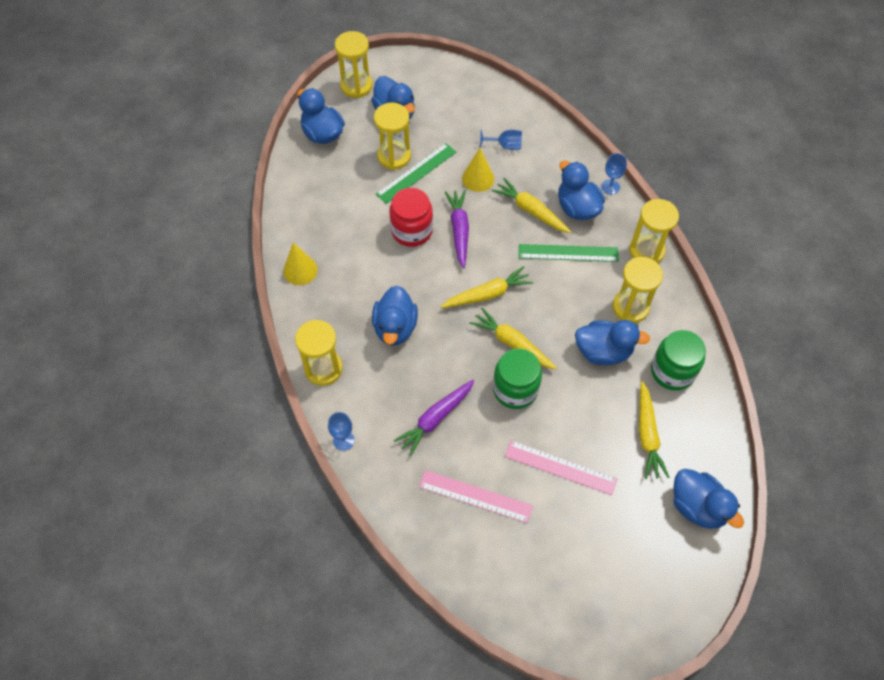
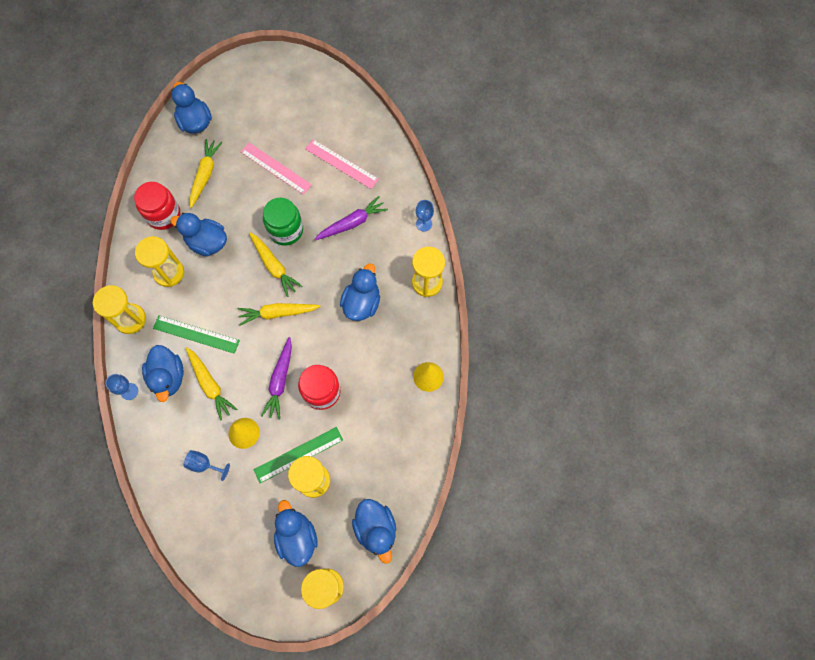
camera: 165 degrees left, 10 degrees up
(672, 371) = (163, 215): green jar -> red jar

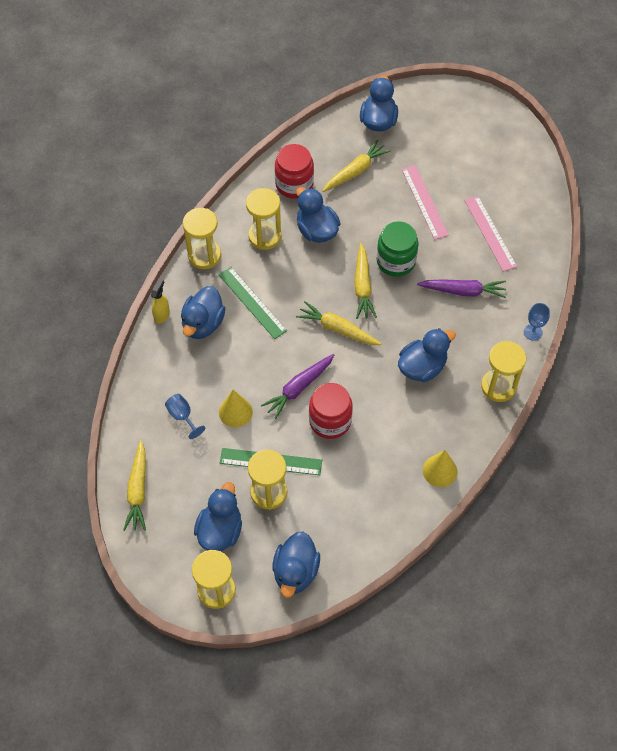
camera: 35 degrees right, 10 degrees down
(129, 391) = (162, 315): blue goblet -> yellow spray bottle
(210, 385) = (234, 352): yellow carrot -> yellow carrot (138, 490)

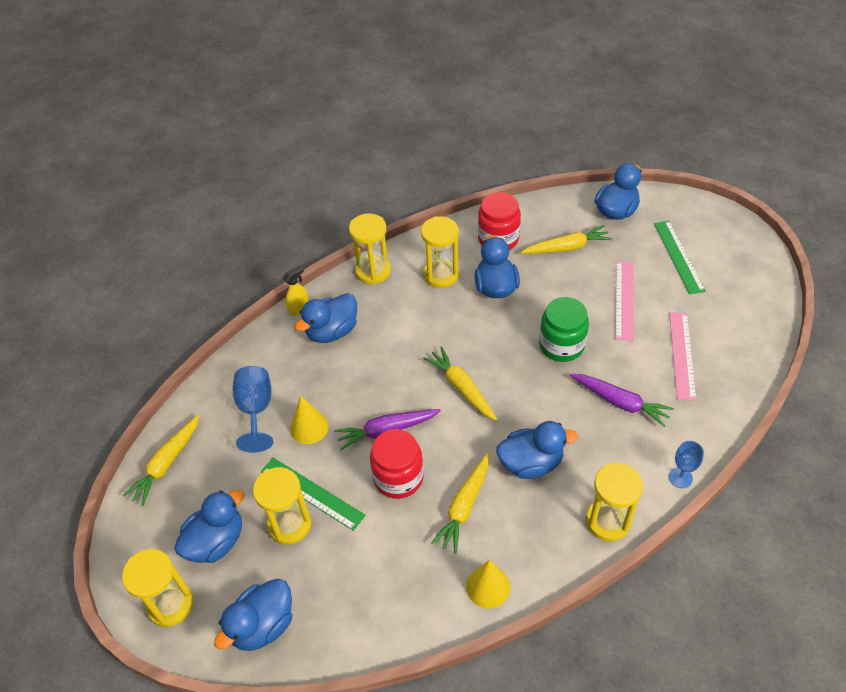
camera: 30 degrees right, 10 degrees down
(182, 416) = (256, 410): blue goblet -> blue goblet, size x1.62
(252, 302) = (391, 330): green ruler -> green ruler (678, 256)
(362, 286) = (512, 356): yellow carrot -> yellow carrot (464, 506)

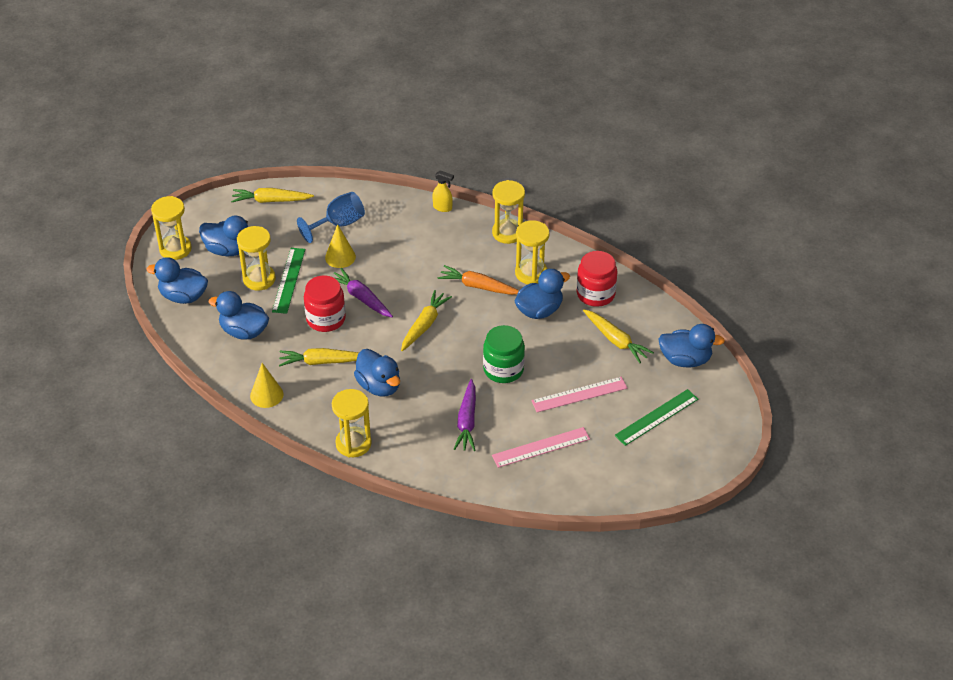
camera: 60 degrees right, 5 degrees down
(332, 331) = (432, 234): blue duck -> blue duck (244, 331)
(433, 322) = (478, 286): none -> orange carrot
(680, 477) = (416, 476): blue goblet -> none

